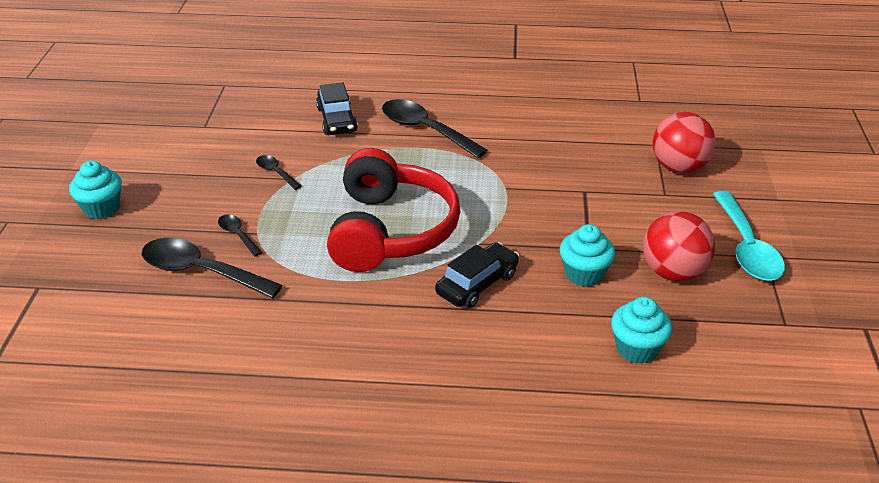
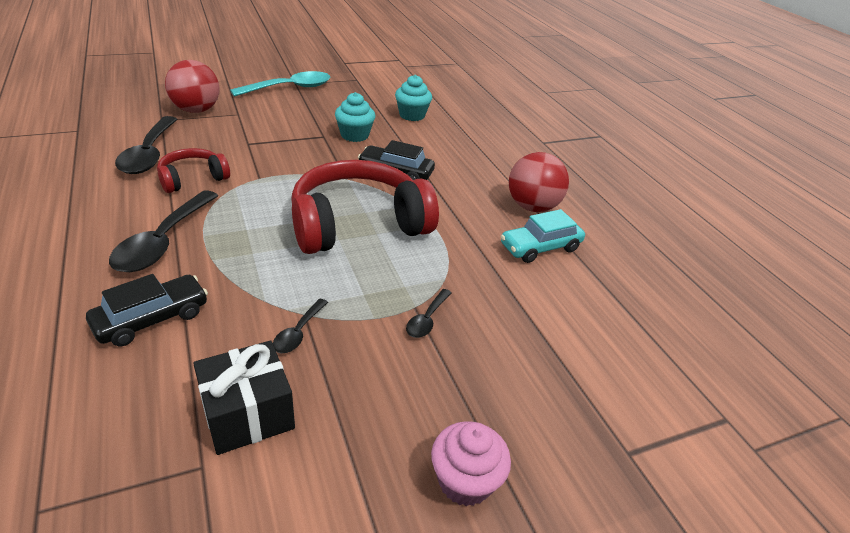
camera: 120 degrees left, 0 degrees up
(101, 208) = (465, 481): turquoise cupcake -> pink cupcake
(201, 272) = (497, 323): black spoon -> black spoon (149, 154)
(225, 144) = (248, 413): none -> black gift
(270, 348) = (540, 247): none -> turquoise car
(520, 151) = (193, 178): none -> red headphones
(673, 272) = (331, 108): red ball -> red ball (532, 207)

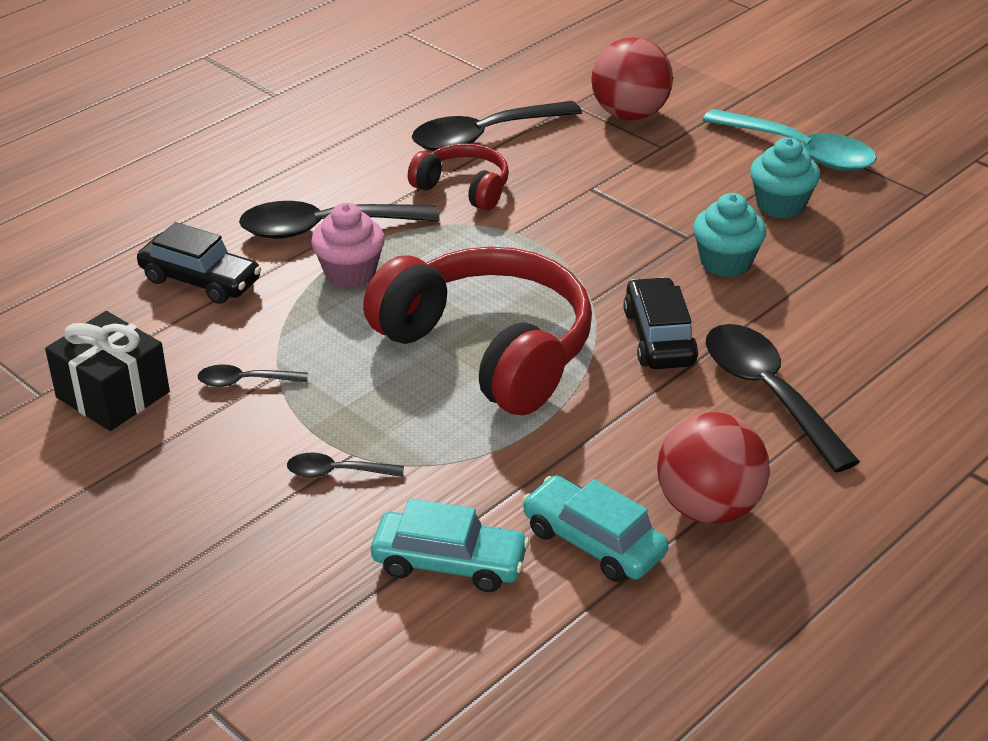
camera: 70 degrees right, 0 degrees up
(412, 115) = (870, 293): turquoise cupcake -> turquoise cupcake (780, 205)
(461, 162) = (768, 393): none -> black spoon
(465, 481) = (103, 573): pink cupcake -> pink cupcake (350, 273)
(534, 301) = (449, 563): none -> turquoise car

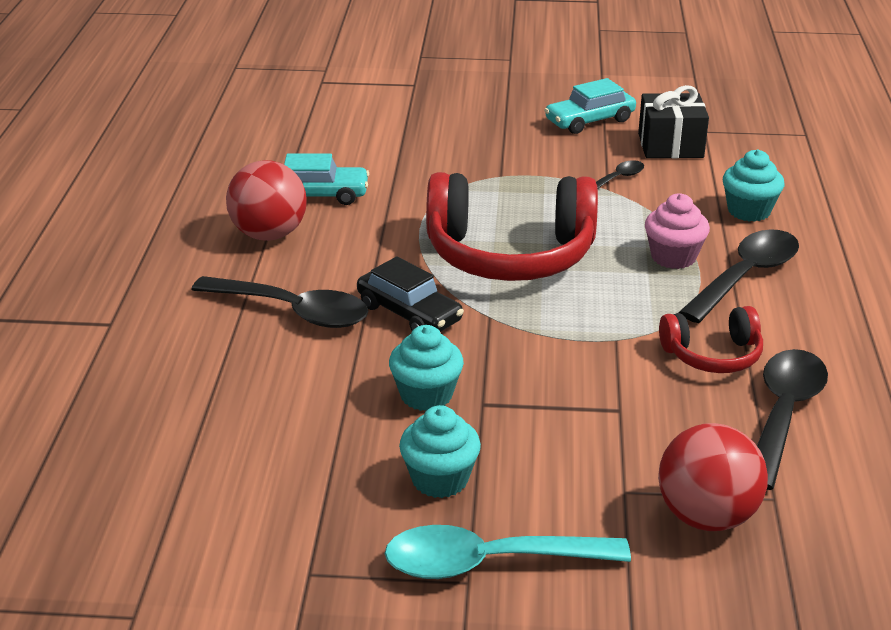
camera: 140 degrees right, 5 degrees down
(200, 280) = (749, 211): black car -> turquoise cupcake
(336, 472) = (496, 166): black spoon -> none
(449, 563) = (382, 159): turquoise car -> turquoise car (589, 121)

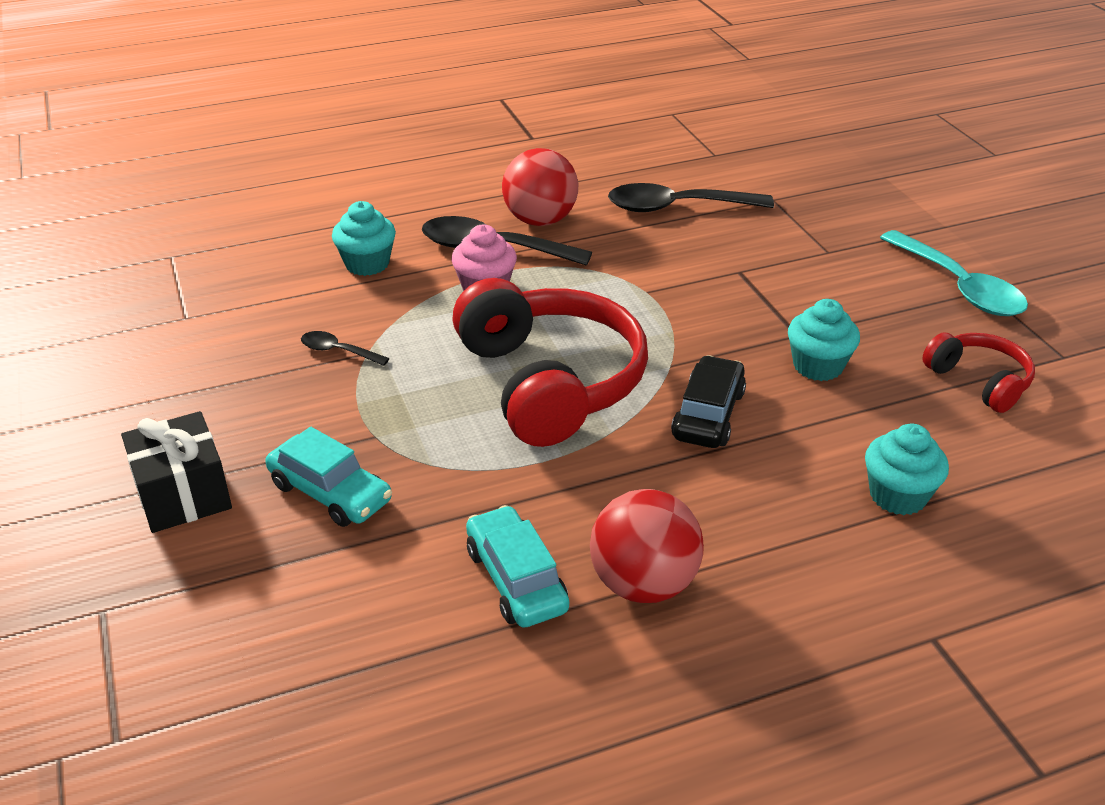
camera: 115 degrees left, 5 degrees up
(293, 311) = (775, 495): black spoon -> none
(440, 479) = (906, 329): turquoise cupcake -> turquoise cupcake (898, 495)
(589, 121) = (186, 404): turquoise car -> turquoise car (330, 493)
(670, 145) = (235, 333): black gift -> black gift (183, 494)
(706, 516) = (818, 218): red ball -> red ball (540, 220)
(713, 355) = (628, 245): red headphones -> red headphones (979, 381)

